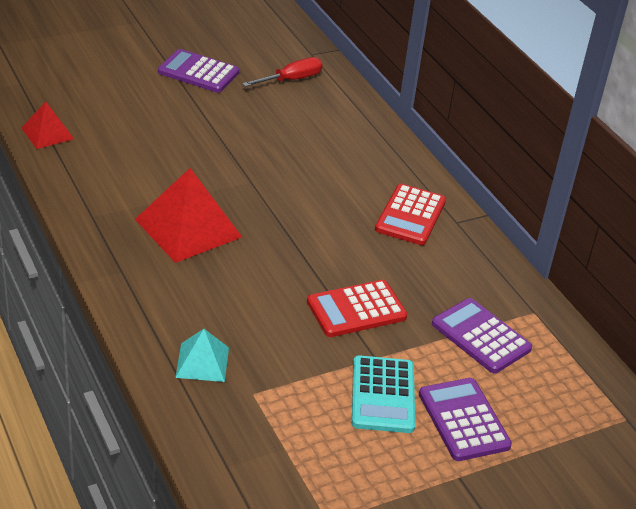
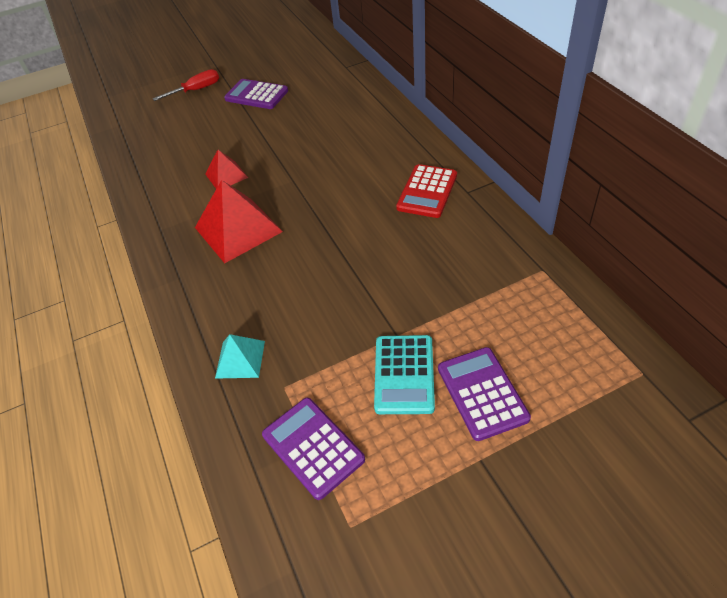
camera: 10 degrees right, 10 degrees up
(47, 133) = (134, 163): red pyramid -> red pyramid (226, 175)
(291, 80) = (329, 90): red screwdriver -> red screwdriver (196, 90)
(356, 309) = (380, 288): red calculator -> none
(481, 336) = (494, 301): purple calculator -> purple calculator (313, 447)

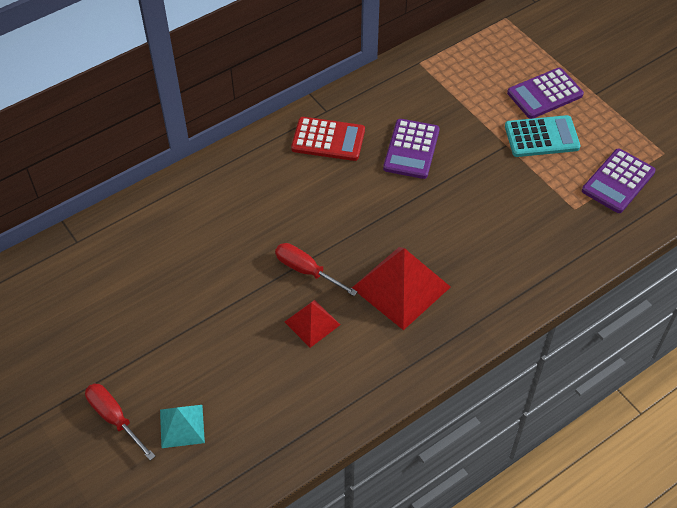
camera: 105 degrees left, 5 degrees up
(240, 359) = (557, 244): turquoise pyramid -> turquoise pyramid (182, 426)
(256, 95) = (137, 333): purple calculator -> purple calculator (411, 149)
(278, 174) = (307, 271): none -> red screwdriver

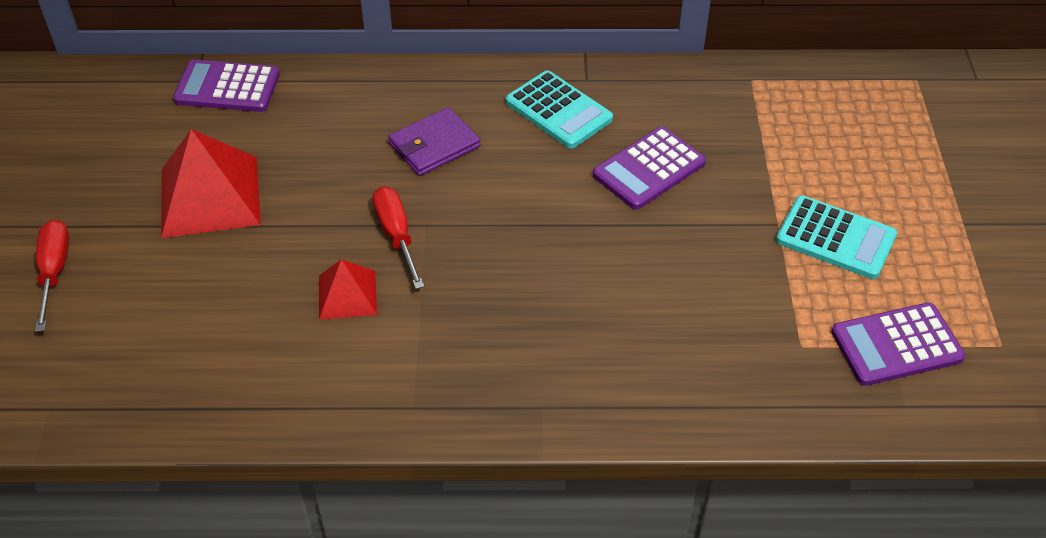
camera: 35 degrees right, 5 degrees down
(182, 426) = (108, 320): turquoise pyramid -> none
(275, 202) = (434, 145): none -> purple wallet
(328, 140) = (558, 110): red calculator -> turquoise calculator
(400, 287) = (486, 313): red pyramid -> red pyramid (210, 196)
(545, 94) = (888, 190): purple calculator -> purple calculator (227, 87)

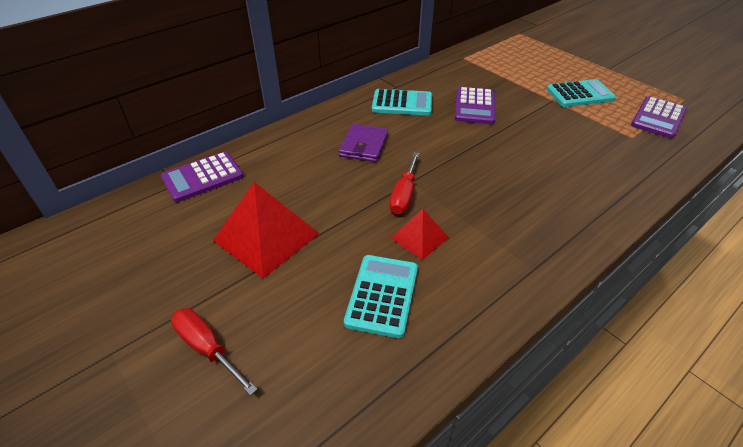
camera: 40 degrees left, 5 degrees down
(238, 327) = (382, 295): none -> turquoise calculator
(397, 236) = (404, 194): red screwdriver -> red screwdriver turned 105 degrees counterclockwise

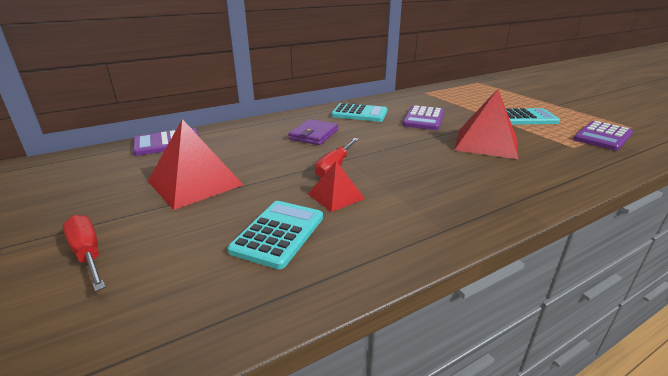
camera: 10 degrees right, 15 degrees down
(547, 140) = (486, 143): none -> red pyramid

